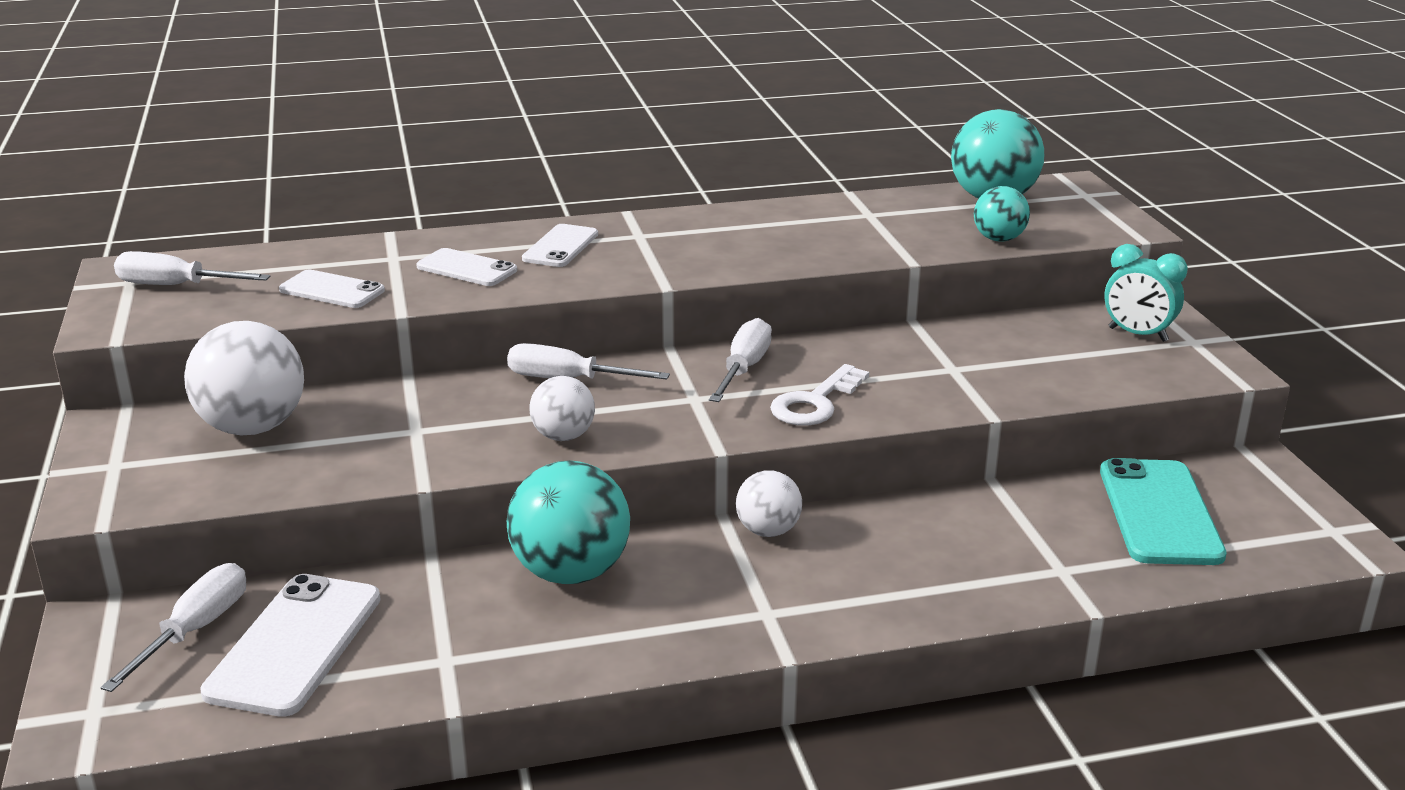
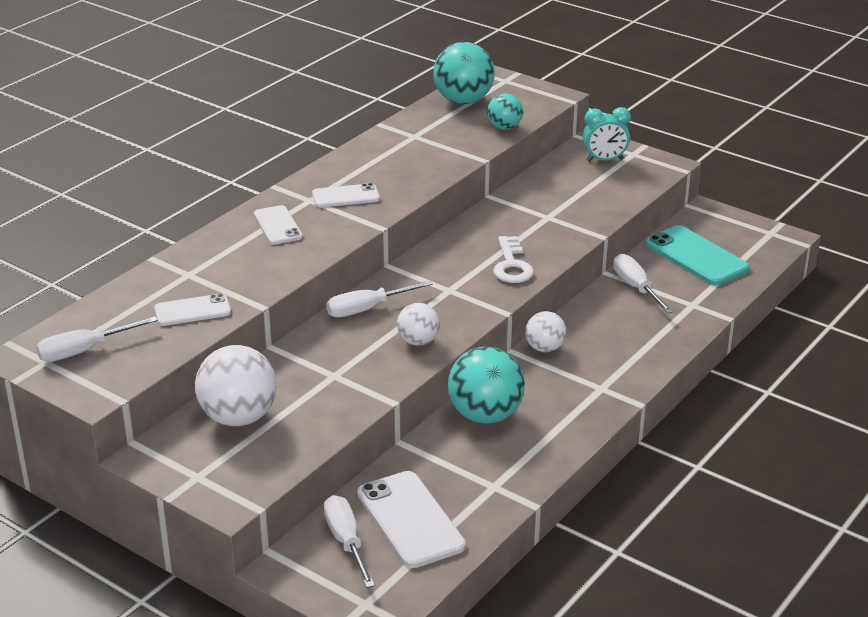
camera: 40 degrees left, 5 degrees up
(467, 268) = (248, 262): white phone -> white phone (345, 196)
(743, 369) = (448, 261): white screwdriver -> white screwdriver (636, 288)

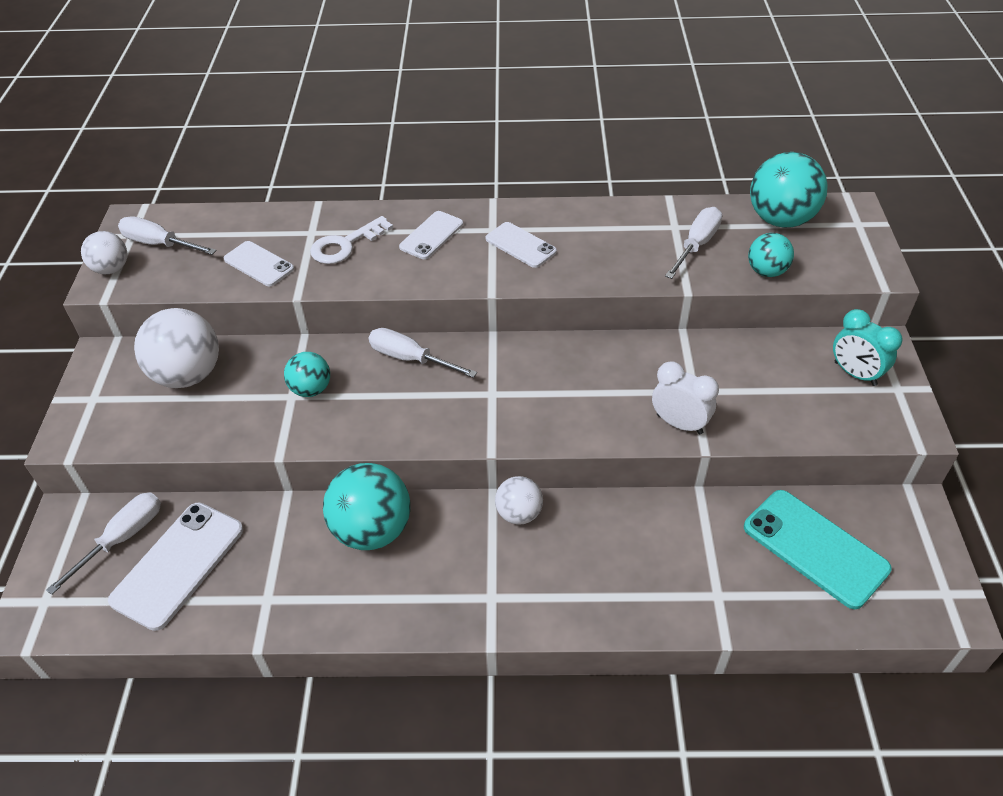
camera: 55 degrees right, 15 degrees up
(339, 364) = (311, 389): none -> turquoise ball
(418, 341) = (388, 420): white ball -> white ball (111, 269)
(511, 265) = (577, 413): white key -> white key (345, 245)
(569, 234) = (679, 424): none -> white clock
(636, 288) = (697, 528): white screwdriver -> white screwdriver (696, 245)
(696, 256) = (815, 548): turquoise phone -> turquoise phone turned 60 degrees counterclockwise

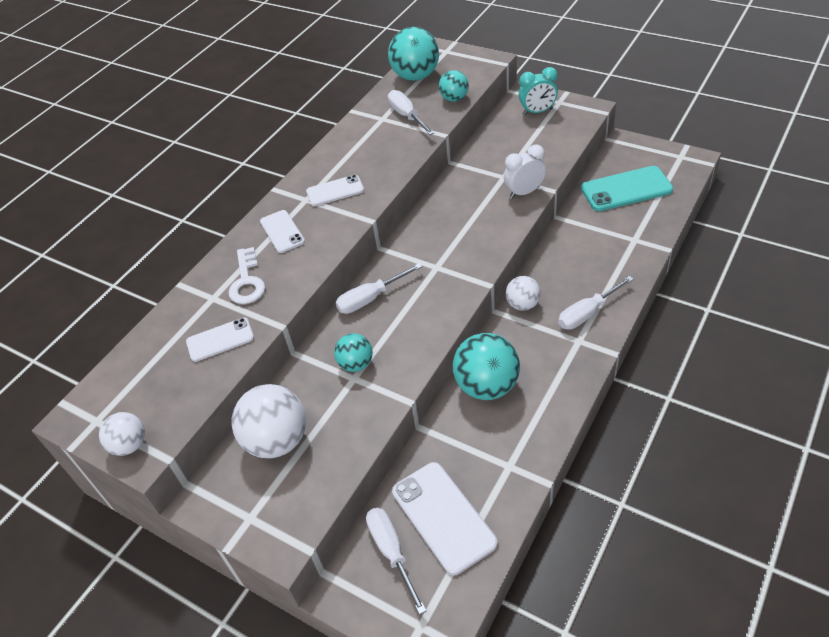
camera: 55 degrees left, 0 degrees up
(159, 244) = (129, 402): white screwdriver -> white screwdriver (587, 313)

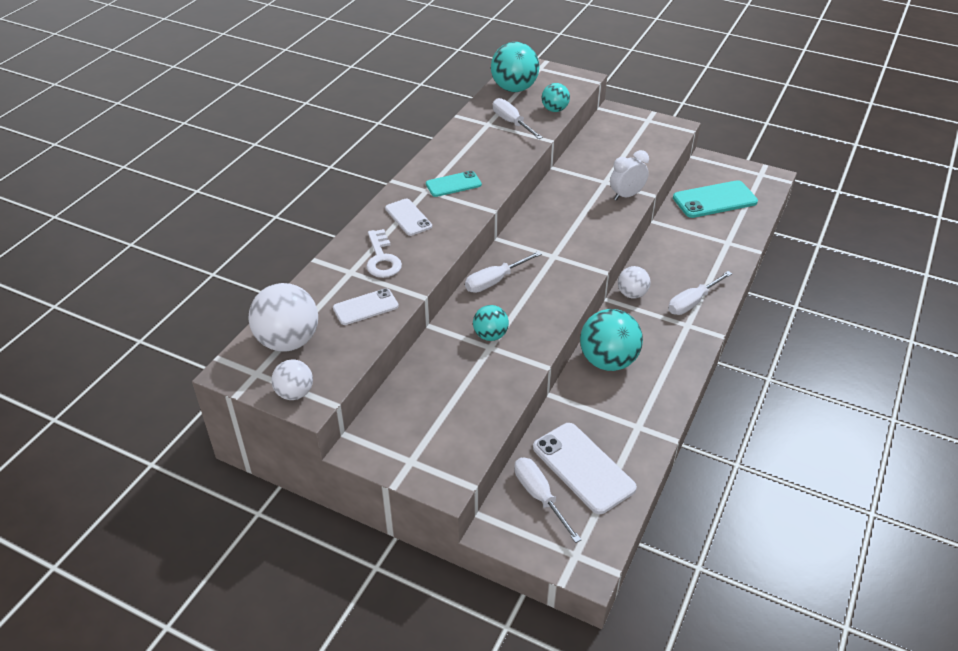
camera: 10 degrees left, 5 degrees down
(277, 440) = (426, 398): white ball -> white ball (288, 341)
(335, 191) = (453, 184): white phone -> turquoise phone
(537, 112) = (629, 127): turquoise clock -> none

